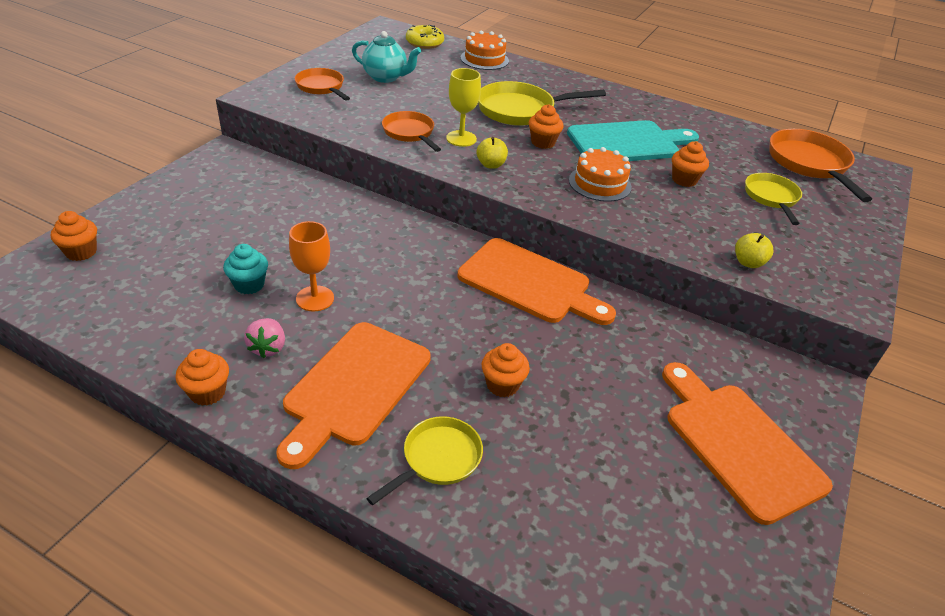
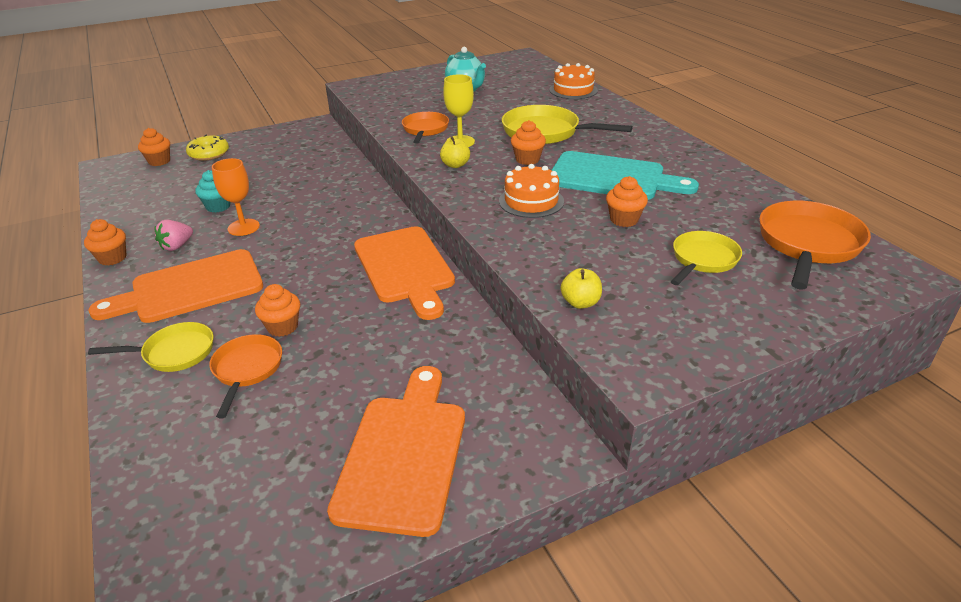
camera: 40 degrees right, 5 degrees down
(321, 87) = (406, 88): orange pan -> orange pan (247, 370)
(424, 43) = (537, 71): yellow donut -> yellow donut (209, 154)

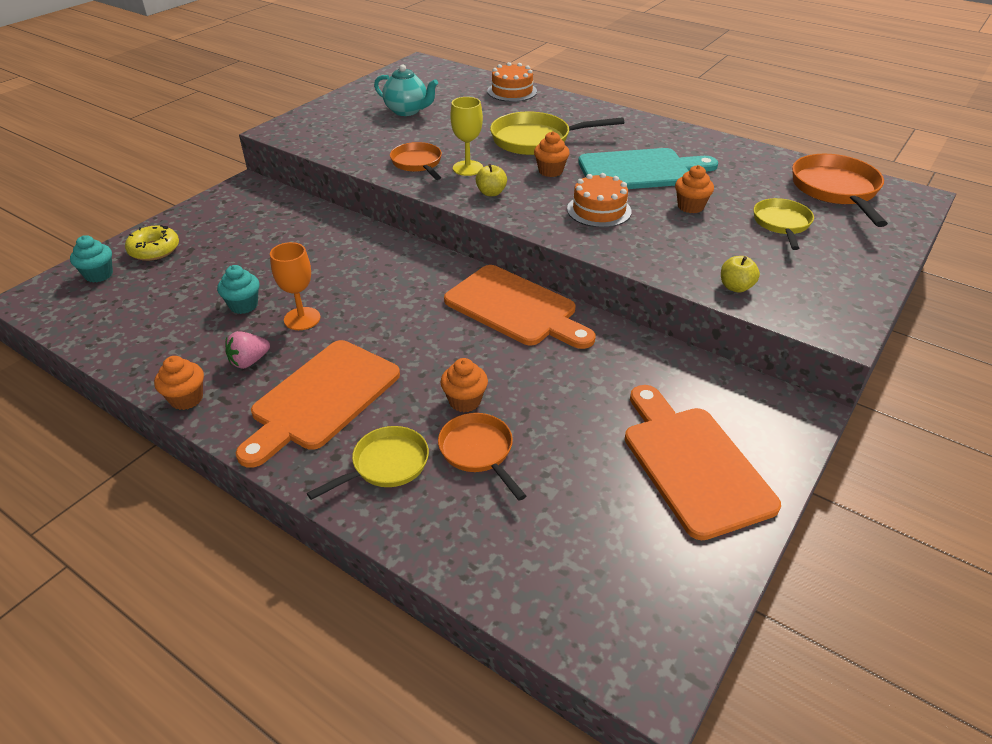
camera: 30 degrees left, 5 degrees up
(159, 161) = (99, 275): orange cupcake -> turquoise cupcake
(177, 246) = (249, 361): pink strawberry -> pink strawberry turned 45 degrees clockwise

